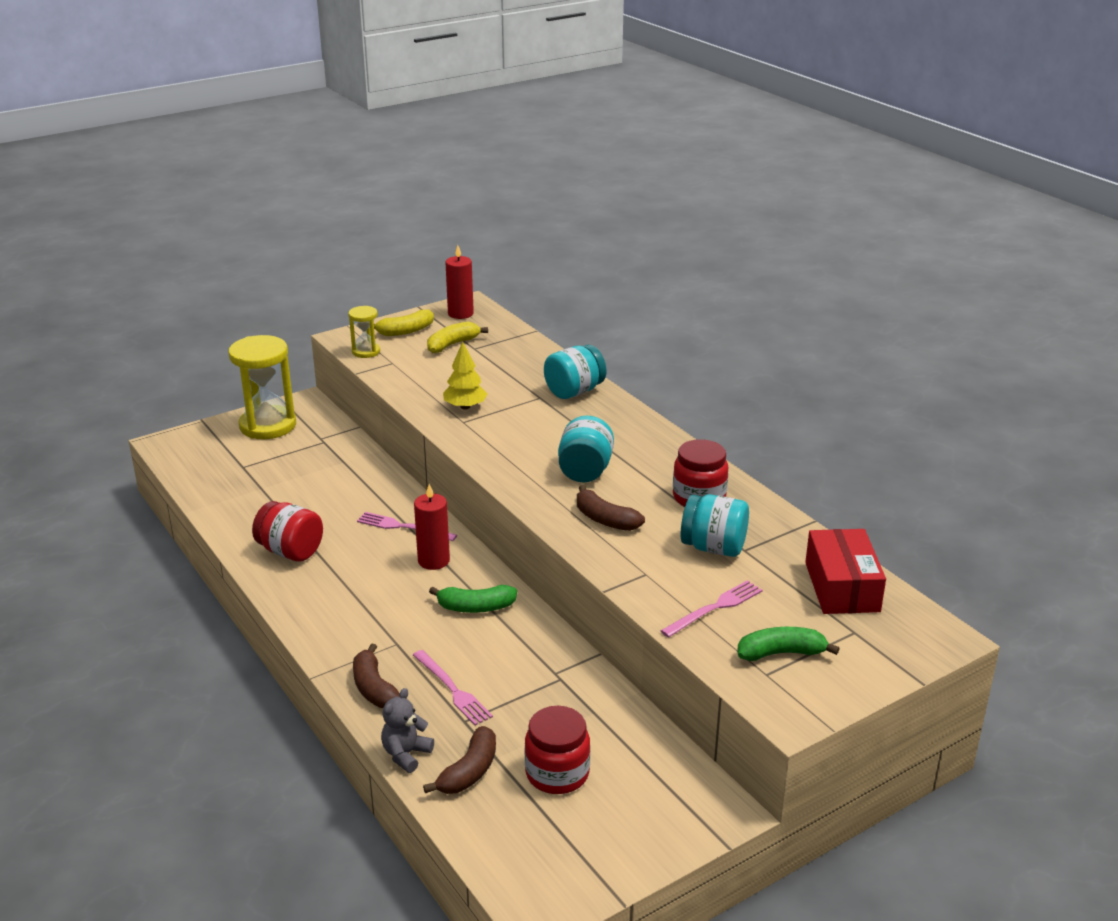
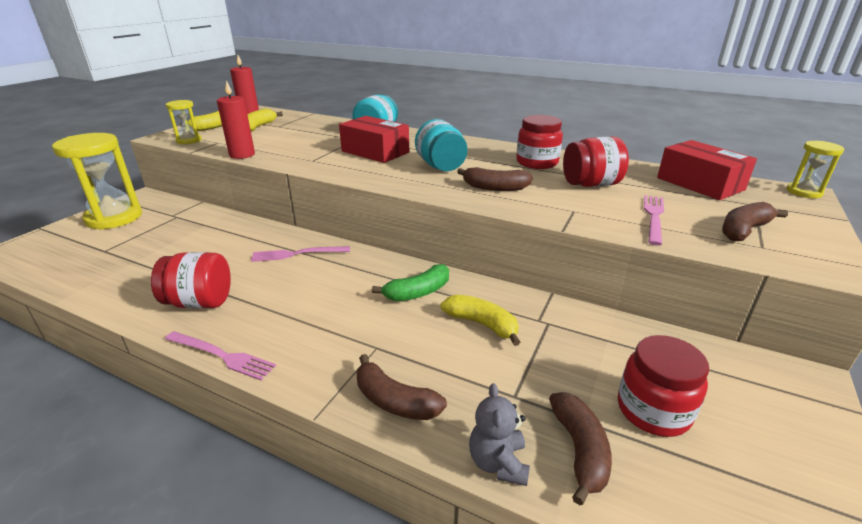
camera: 30 degrees left, 0 degrees up
(433, 561) = (347, 270): red candle -> red candle (242, 155)
(452, 689) = (471, 369): pink fork -> pink fork (221, 355)
(465, 407) = (304, 153): yellow tree -> none
(500, 657) = (482, 324): none -> yellow banana
(539, 426) = (375, 152): none -> red box
(713, 548) = (591, 184): turquoise jar -> red jar
(781, 653) = (744, 230): green banana -> brown banana
(948, 638) = (804, 192): none -> yellow hourglass

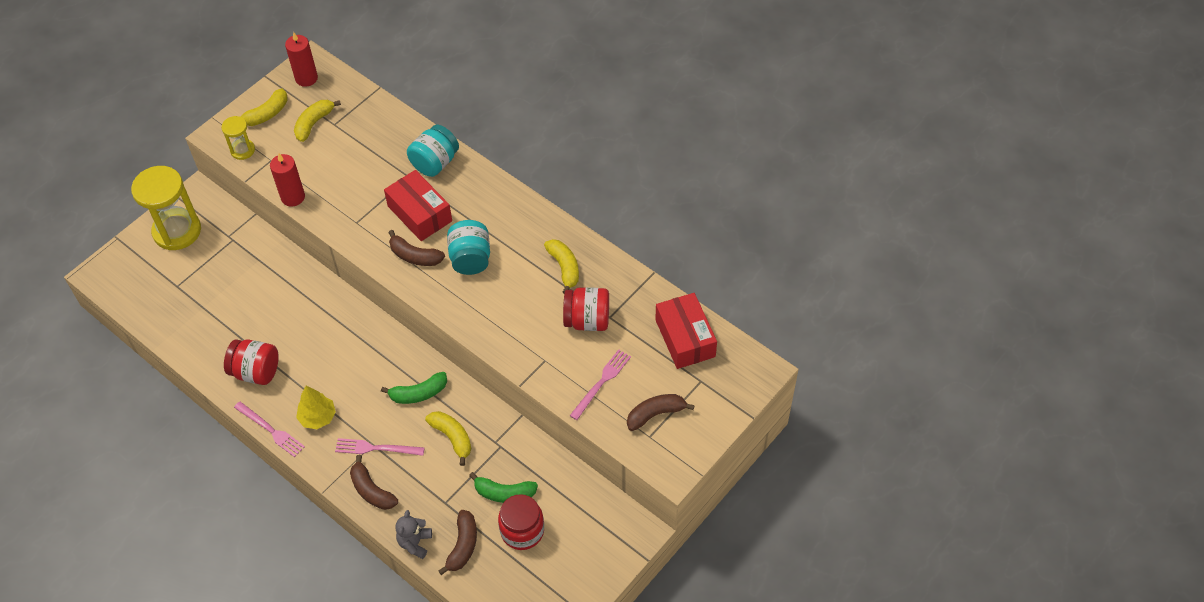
camera: 15 degrees right, 25 degrees up
(291, 332) = (318, 417): none -> yellow tree
(297, 254) = (334, 323): pink fork -> pink fork (376, 448)
(494, 188) = (500, 310): brown banana -> brown banana (415, 256)
(537, 163) = (564, 268): red jar -> yellow banana
(590, 369) = (504, 493): none -> green banana
(804, 192) = (764, 370): yellow hourglass -> none

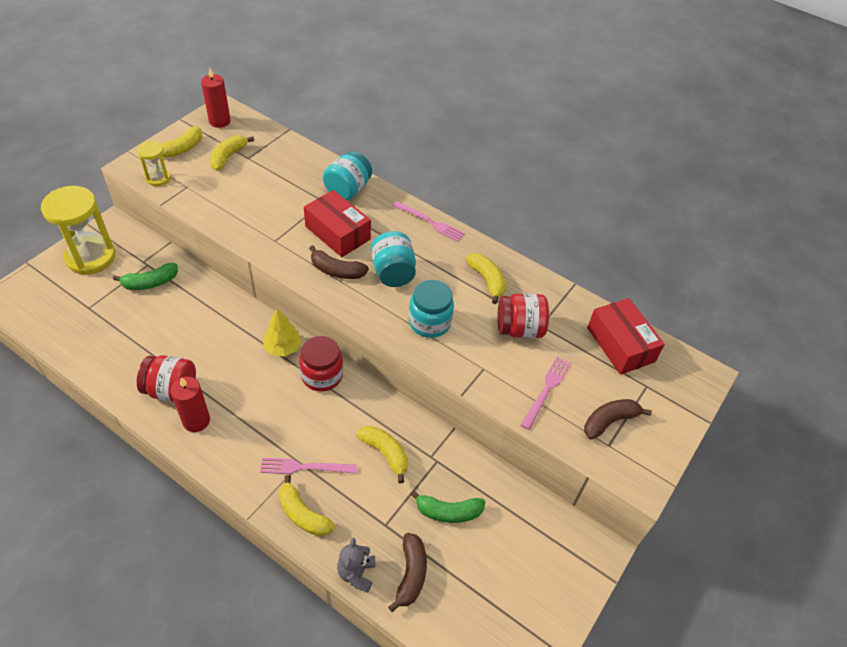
camera: 10 degrees left, 5 degrees down
(271, 430) = (188, 451): pink fork -> pink fork (430, 222)
(293, 197) = (209, 218): red candle -> red candle (196, 421)
(318, 417) = (239, 436): yellow tree -> yellow tree (283, 347)
(372, 490) = (303, 514): brown banana -> yellow banana
(418, 393) = (345, 408): green banana -> green banana (150, 282)
(499, 312) = (429, 322): none -> turquoise jar
(522, 531) = (474, 554): red jar -> red jar (322, 375)

